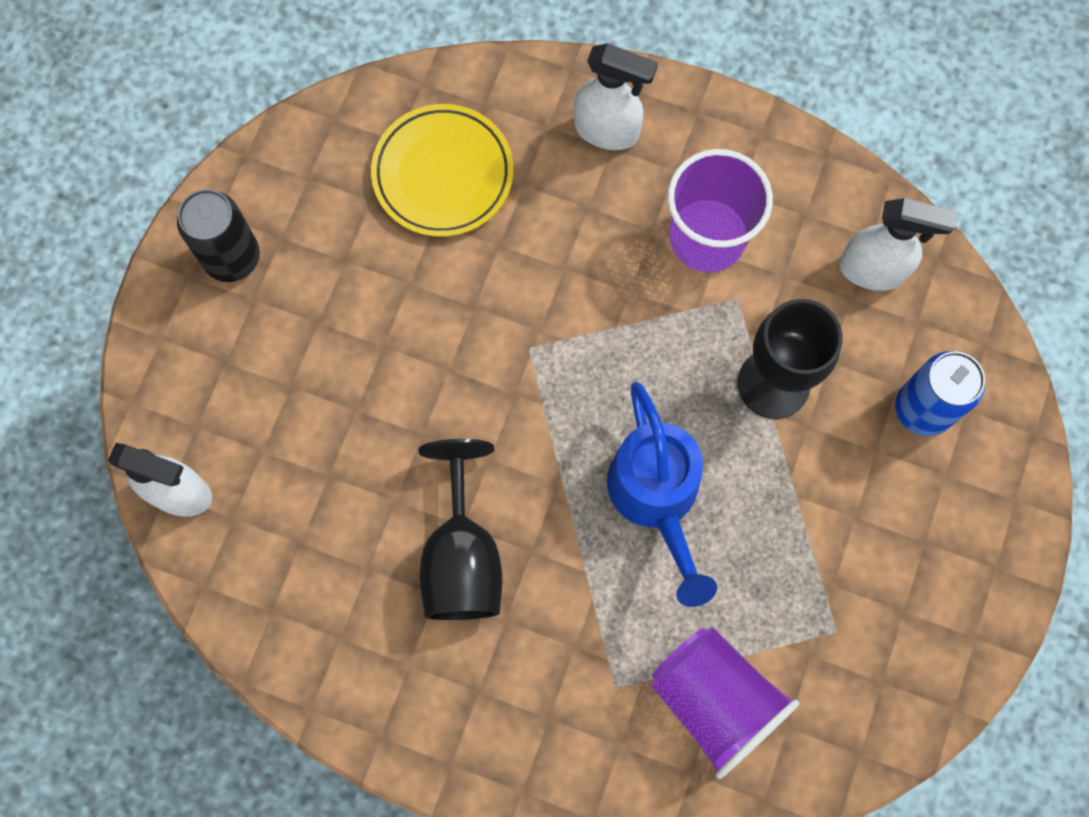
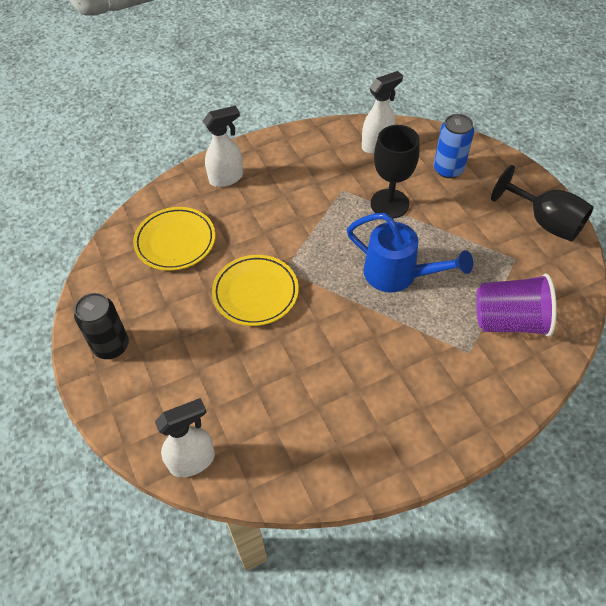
camera: 45 degrees left, 20 degrees down
(459, 347) = (255, 293): none -> yellow plate
(462, 557) = (351, 365): black goblet -> black goblet (545, 222)
(707, 238) = (307, 181): purple cup -> none

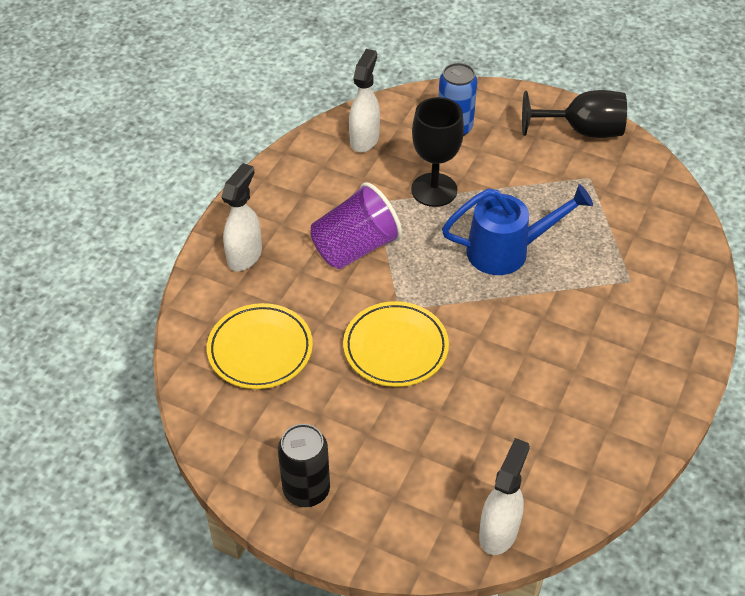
camera: 40 degrees left, 5 degrees down
(509, 321) = (635, 234): purple cup -> purple cup (355, 248)

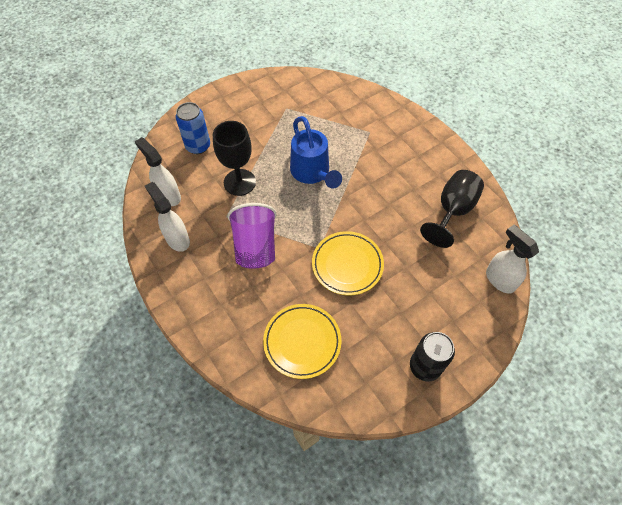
camera: 60 degrees left, 10 degrees up
(245, 256) = (216, 313): white spray bottle -> white spray bottle (177, 239)
(507, 251) = (312, 173): blue watering can -> blue watering can turned 135 degrees clockwise
(582, 131) = (250, 92): black goblet -> black goblet (452, 211)

